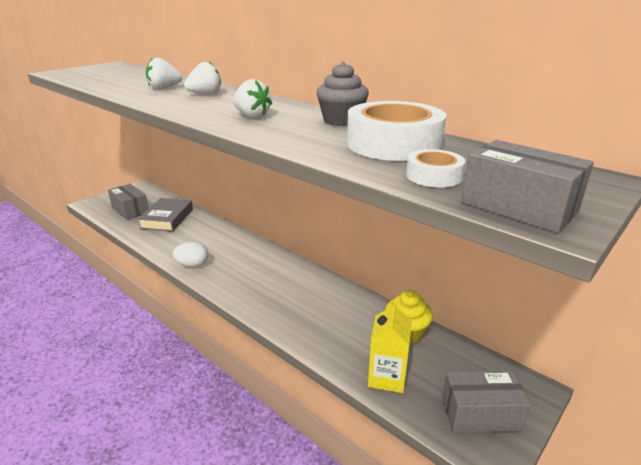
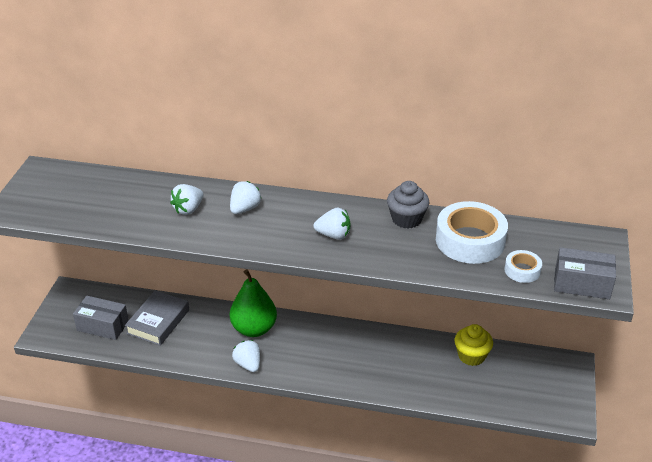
camera: 30 degrees left, 10 degrees up
(167, 218) = (158, 321): grey book -> grey book turned 45 degrees clockwise
(192, 265) = (248, 364): white egg -> white strawberry
(227, 244) = (254, 329): none -> green pear
(387, 377) = (483, 395): yellow carton -> none
(480, 413) = (552, 394): grey box -> none

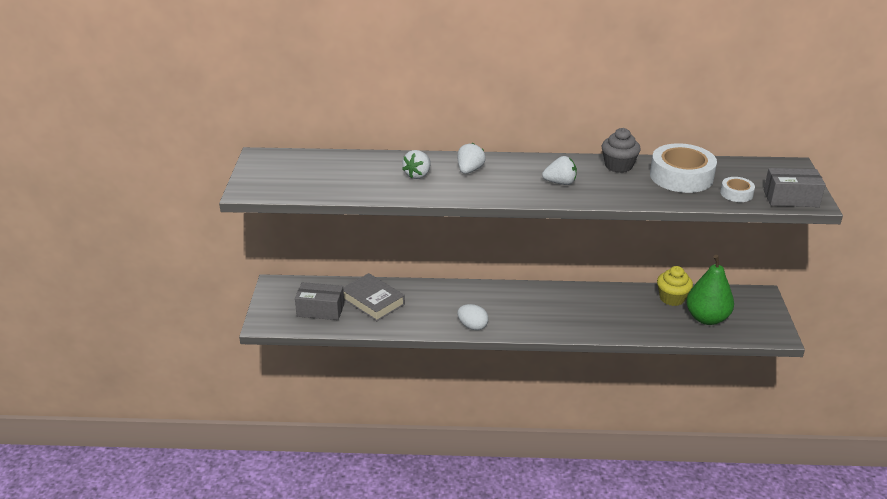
camera: 10 degrees left, 5 degrees down
(158, 321) = (373, 301): grey book -> grey book turned 60 degrees counterclockwise
(248, 364) = (472, 326): white strawberry -> white egg
(254, 329) = (466, 298): green pear -> green pear (706, 318)

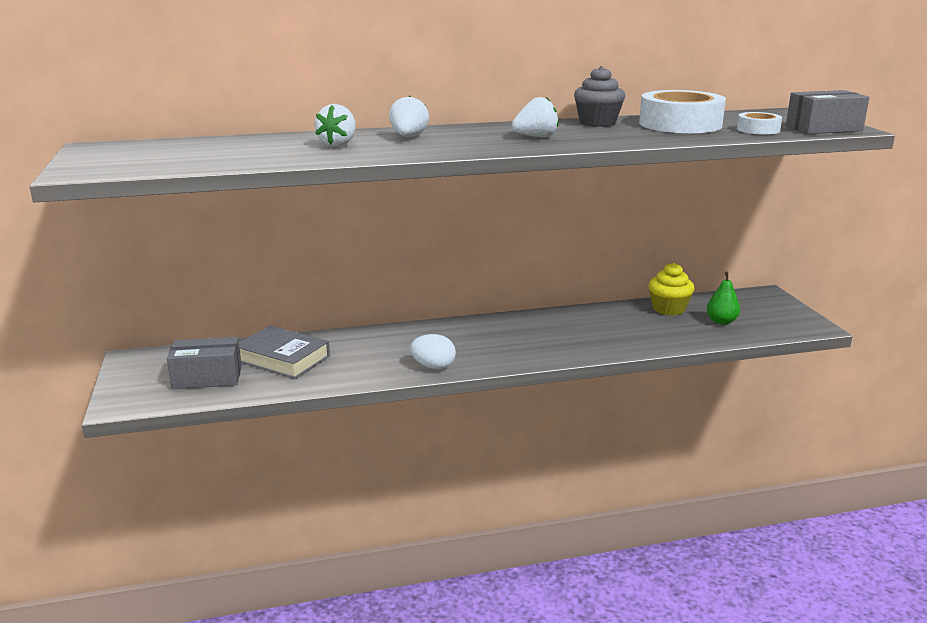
camera: 15 degrees left, 10 degrees down
(706, 318) = (721, 321): green pear -> green pear, size x0.55

